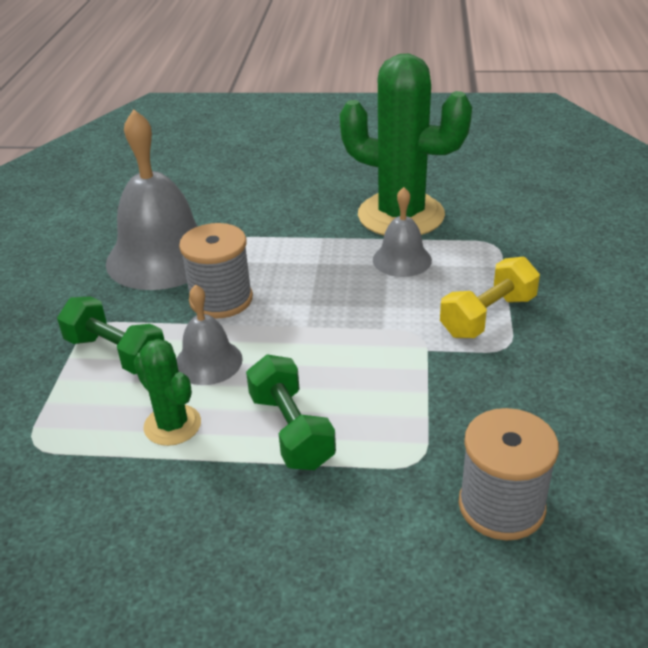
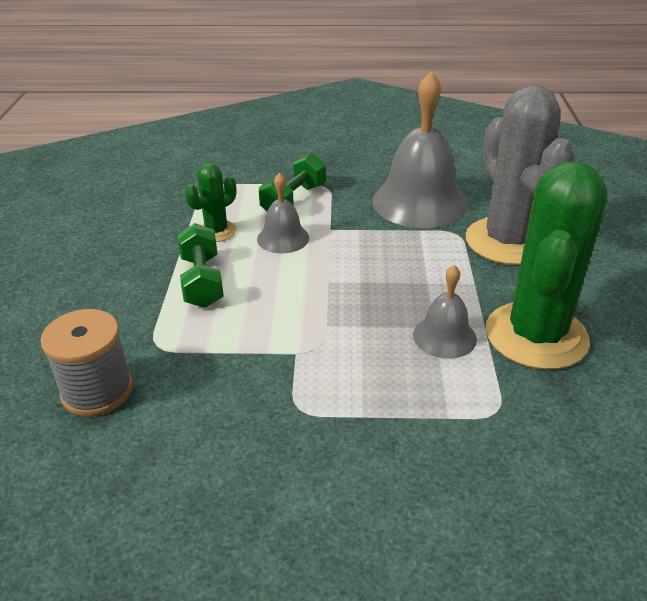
camera: 85 degrees right, 0 degrees up
(221, 299) = (362, 236): grey spool -> none
(257, 212) = (507, 241): none -> grey cactus
(291, 430) = (202, 281): green dumbbell -> green dumbbell turned 75 degrees counterclockwise
(488, 316) = (349, 398): yellow dumbbell -> none

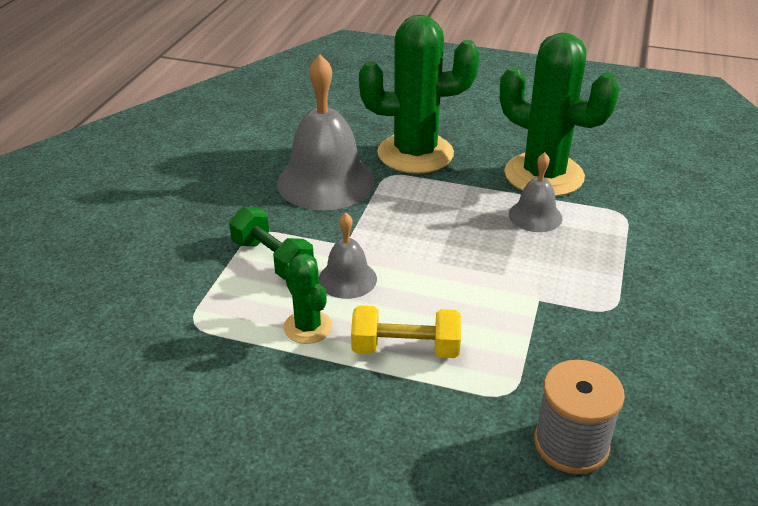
camera: 75 degrees left, 0 degrees up
(202, 281) = (405, 349): green dumbbell -> yellow dumbbell
(507, 241) = (415, 153): grey cactus -> green cactus

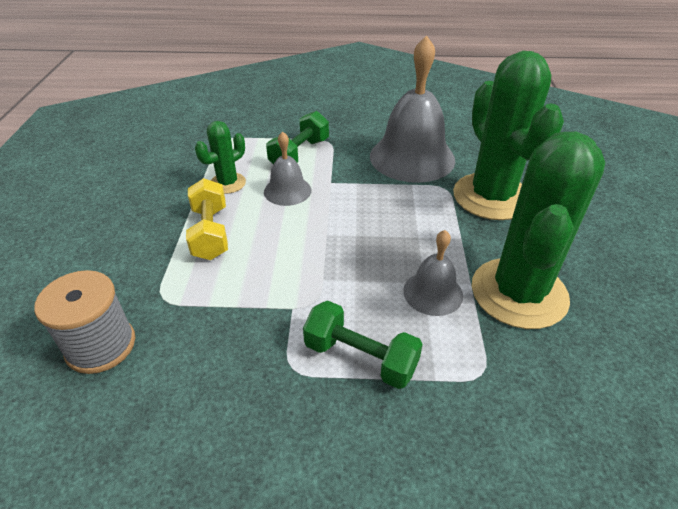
camera: 75 degrees right, 5 degrees up
(602, 269) = (360, 357): none -> green dumbbell

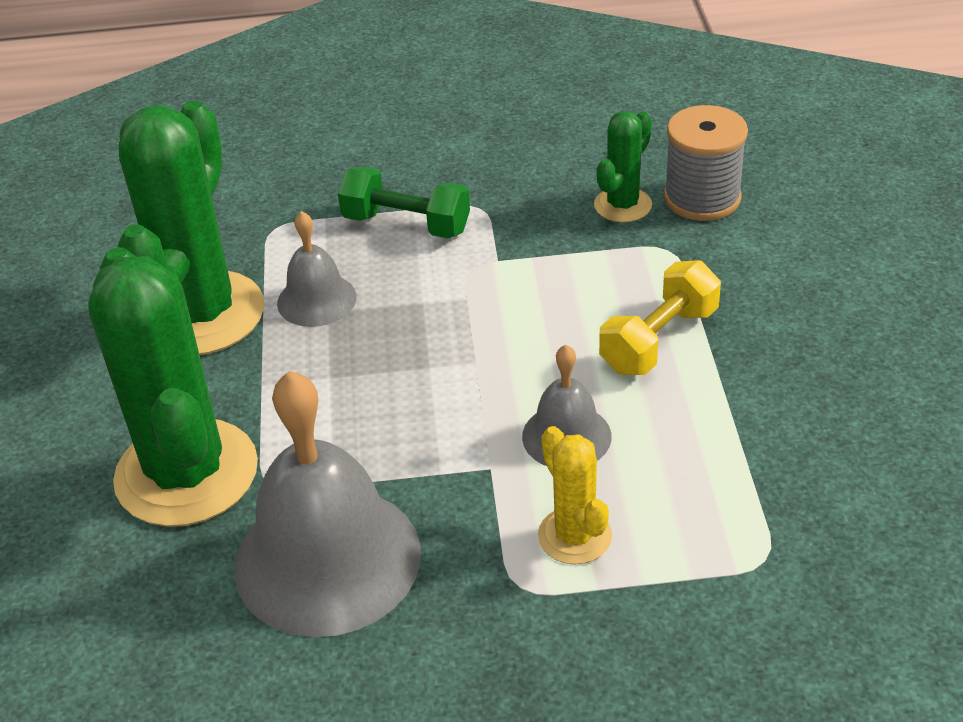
camera: 175 degrees right, 0 degrees up
(210, 233) = (659, 340): yellow dumbbell -> yellow dumbbell turned 60 degrees clockwise
(227, 183) = (686, 438): green cactus -> green cactus (622, 205)
(299, 154) = (574, 536): green dumbbell -> yellow cactus

